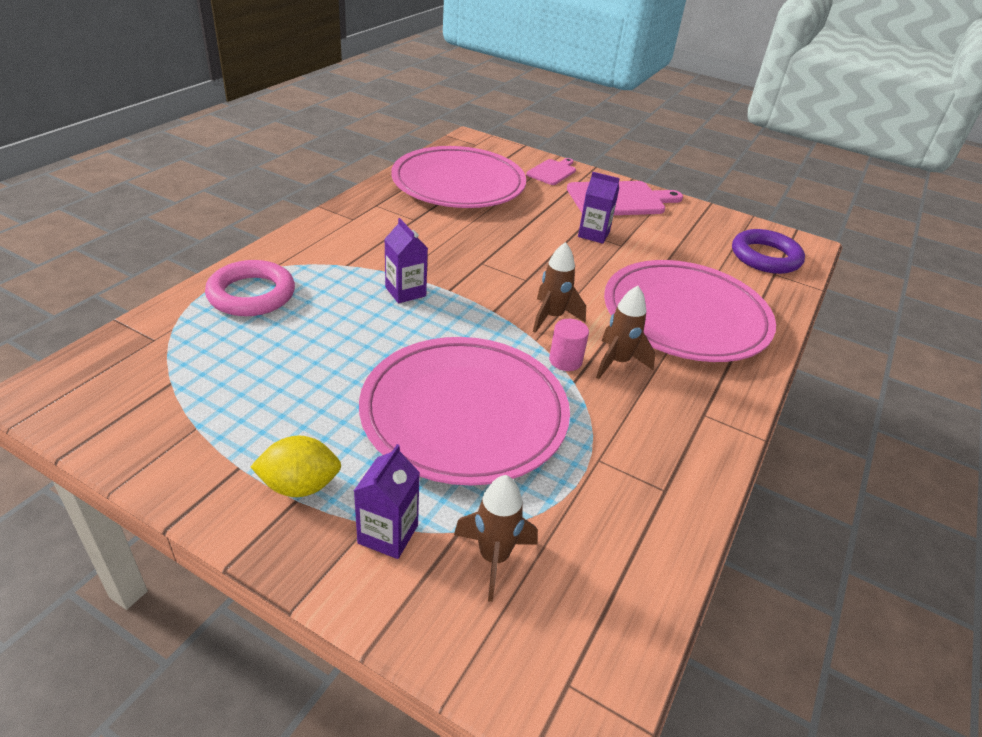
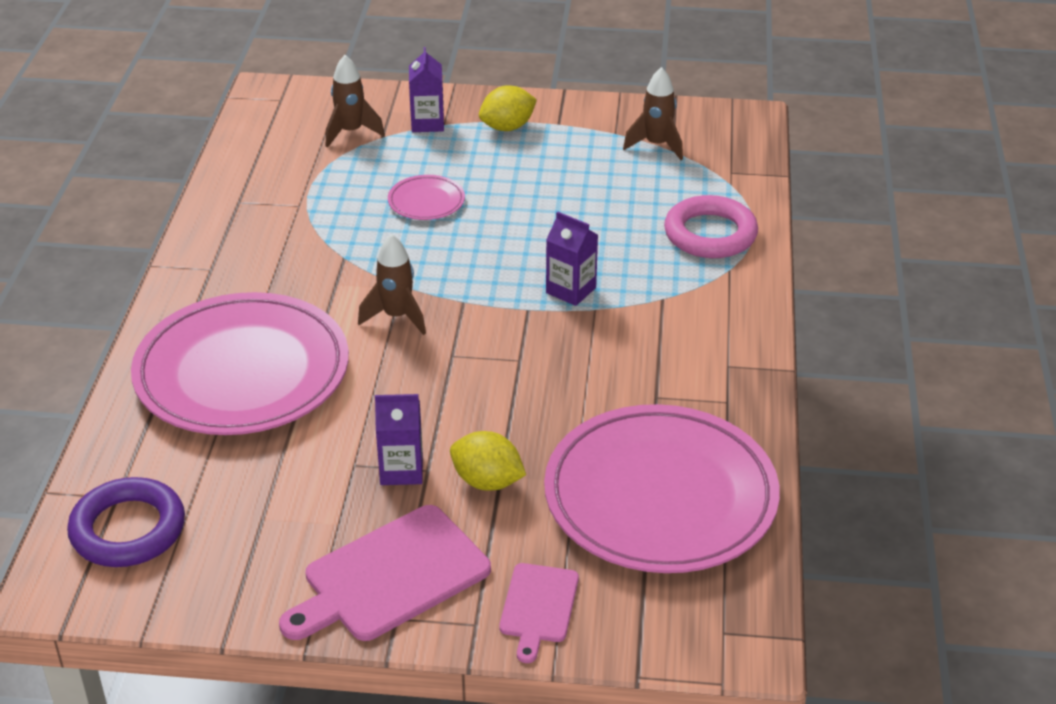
camera: 160 degrees right, 0 degrees up
(464, 414) = (426, 201): pink plate -> pink plate, size x0.41
(546, 216) = (487, 481): none -> yellow lemon
(565, 360) = (361, 275): pink cylinder -> none
(617, 362) = (307, 291): brown rocket -> brown rocket (656, 145)

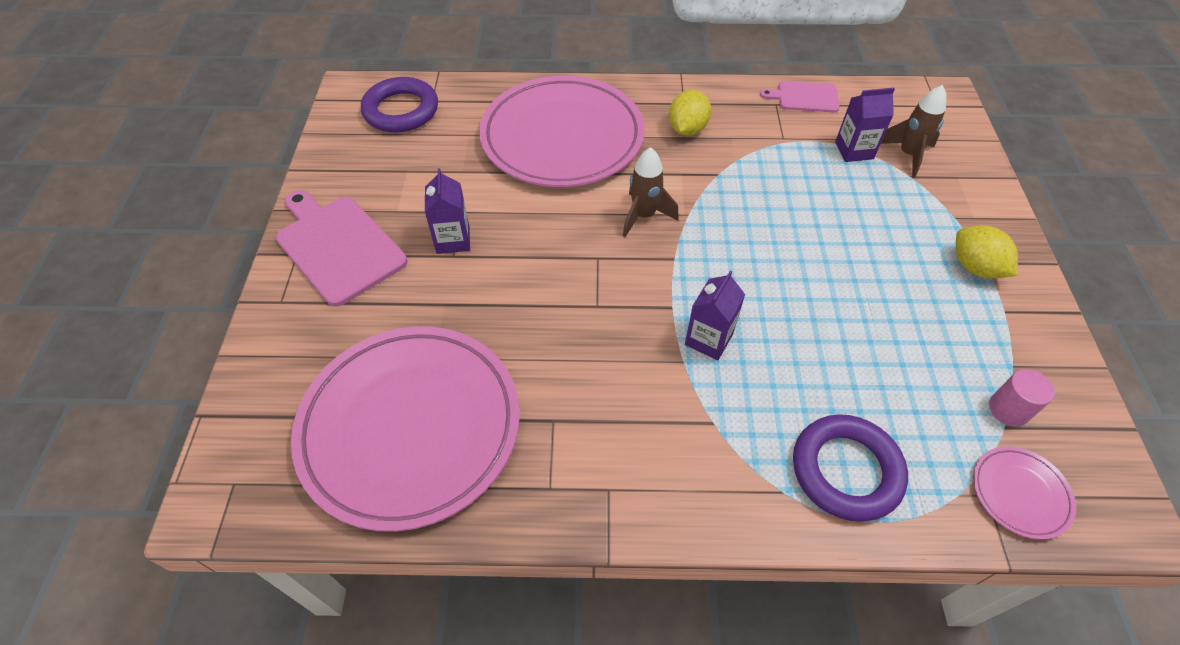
camera: 85 degrees right, 15 degrees up
(426, 201) = (818, 218): pink plate -> pink plate (1020, 493)
(427, 123) = (950, 205): purple carton -> purple carton (854, 150)
(487, 481) = (437, 295): yellow lemon -> yellow lemon (687, 129)
(538, 607) = (290, 340): pink cutting board -> pink cutting board (804, 97)
(656, 145) = (1008, 409): brown rocket -> pink cylinder
(710, 234) = (846, 470): pink ring -> purple ring

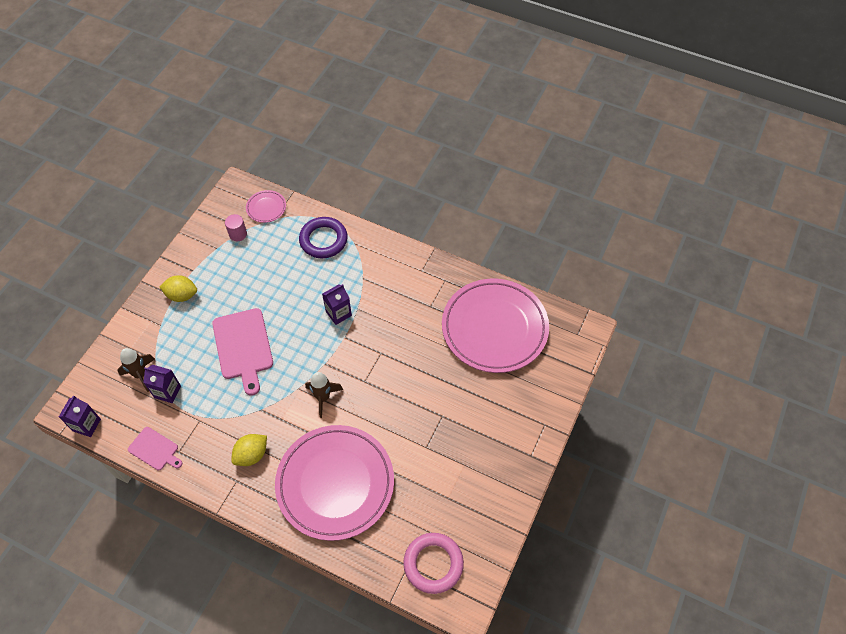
camera: 155 degrees left, 5 degrees up
(338, 246) = (505, 451): pink cutting board -> pink cutting board (243, 347)
(401, 110) = (433, 564): purple ring -> pink ring
(453, 240) = (438, 427): purple carton -> purple carton (87, 425)
(975, 267) = (182, 295): yellow lemon -> yellow lemon turned 75 degrees counterclockwise

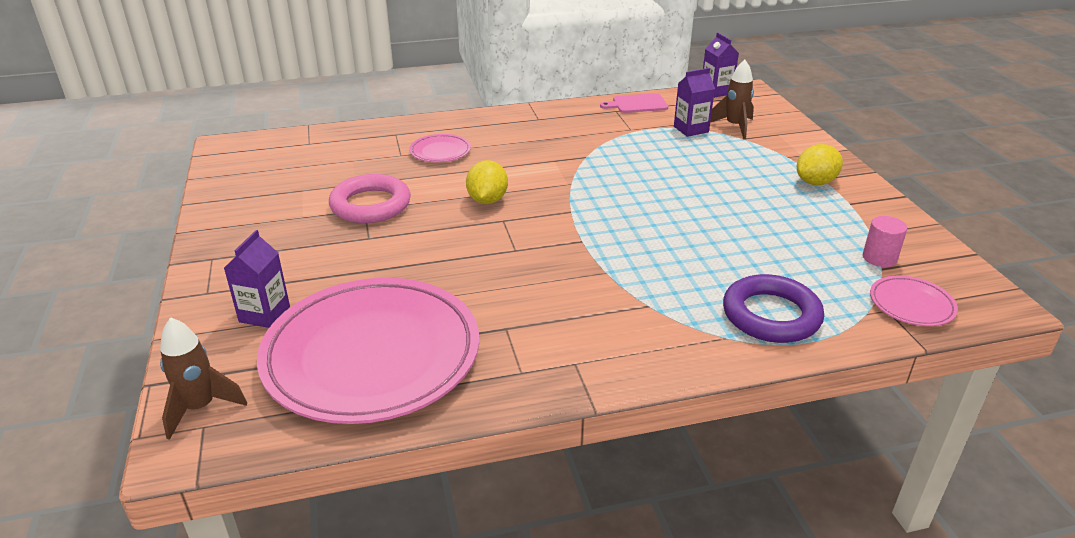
camera: 140 degrees right, 25 degrees down
(243, 347) = (679, 181): pink cutting board -> none
(252, 455) = (548, 133): yellow lemon -> yellow lemon (487, 200)
(323, 397) = (533, 189): brown rocket -> brown rocket (200, 408)
(335, 483) = (440, 151): pink plate -> pink plate, size x0.41
(338, 313) = (622, 255): purple carton -> purple carton (264, 314)
(433, 564) = (281, 153): pink ring -> pink ring (370, 205)

